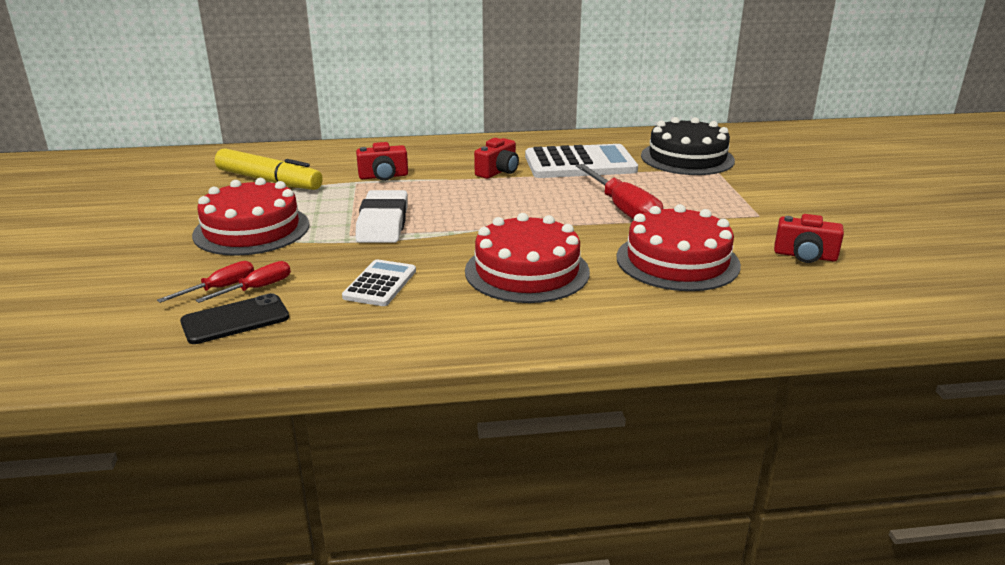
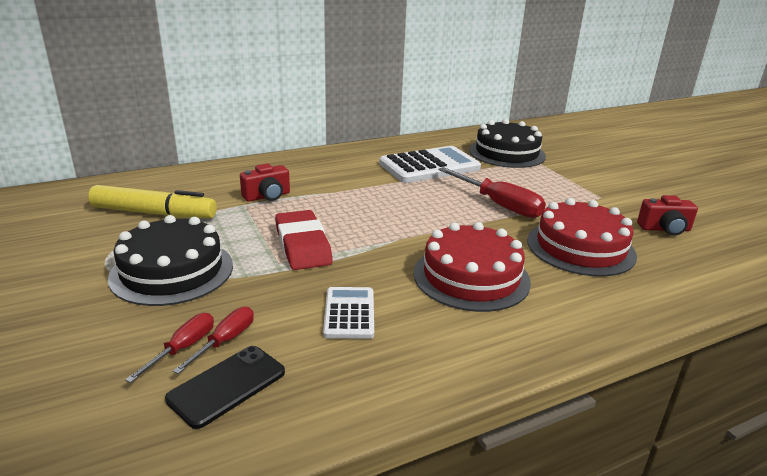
camera: 20 degrees left, 0 degrees up
(251, 229) = (172, 271): red cake -> black cake
(383, 223) = (303, 245): white eraser -> red eraser
(498, 172) = (368, 180): red camera -> none

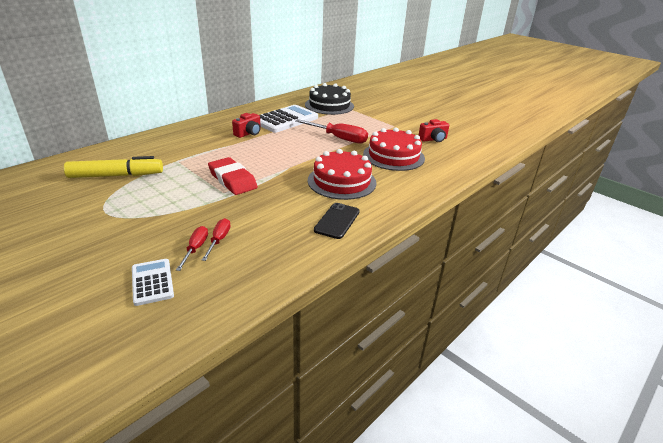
camera: 20 degrees left, 5 degrees up
(172, 271) = (156, 209): black cake -> none
(227, 385) = (235, 262): black phone -> black phone (337, 221)
(267, 196) = (189, 153): red camera -> red camera (248, 133)
(349, 313) = (283, 212): white calculator -> white calculator (152, 282)

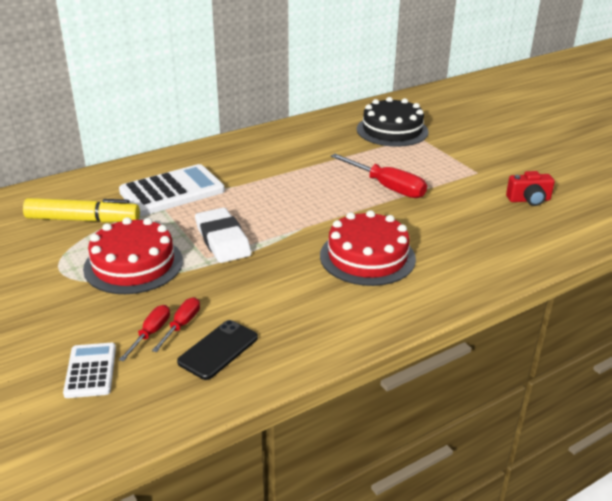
camera: 15 degrees right, 0 degrees up
(232, 180) = (223, 240): red eraser -> white eraser
(248, 133) = (264, 169): red camera -> none
(285, 120) = (321, 151): white calculator -> white calculator (172, 191)
(337, 221) = (340, 316): black phone -> black phone (218, 350)
(393, 156) = (457, 223): red cake -> red cake (133, 264)

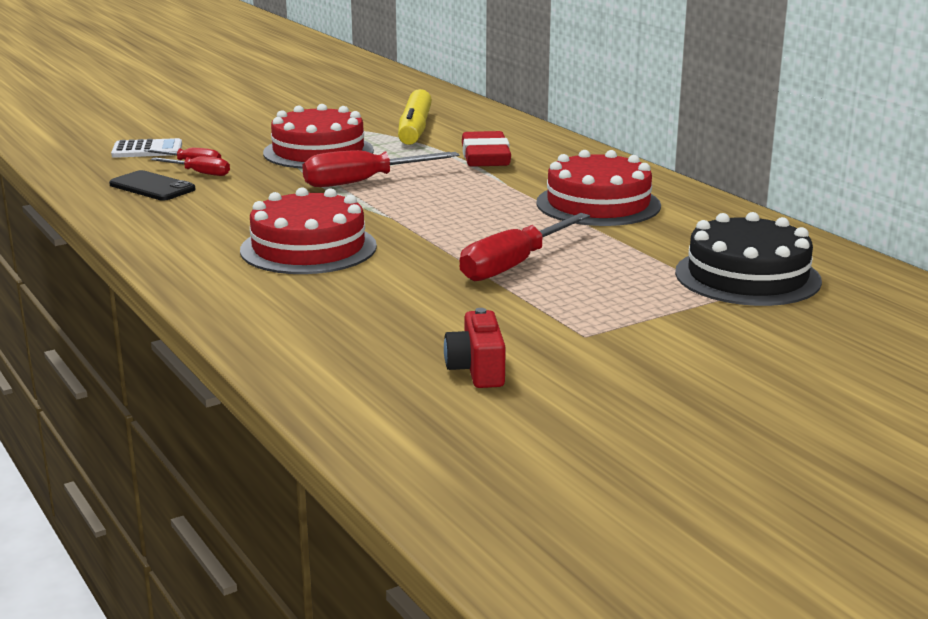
camera: 90 degrees right, 10 degrees down
(172, 191) = (485, 157): white calculator -> red eraser
(223, 240) = (363, 182): white eraser -> red screwdriver
(281, 158) = (598, 204): none -> red cake

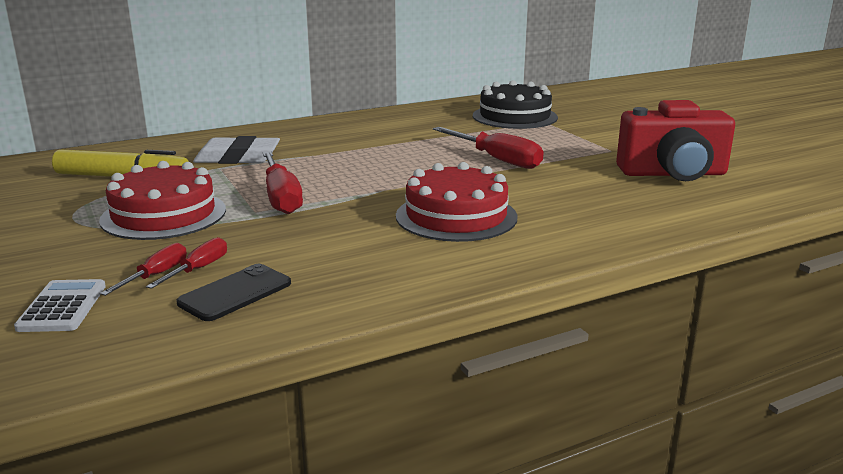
camera: 85 degrees left, 0 degrees up
(477, 370) = (673, 174): red camera -> red camera, size x1.97
(485, 157) = (238, 157): red eraser -> white eraser
(598, 204) = (376, 135): red cake -> none

